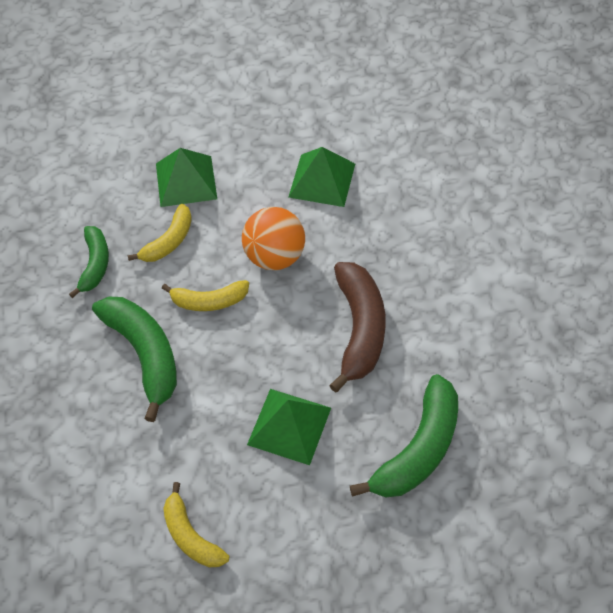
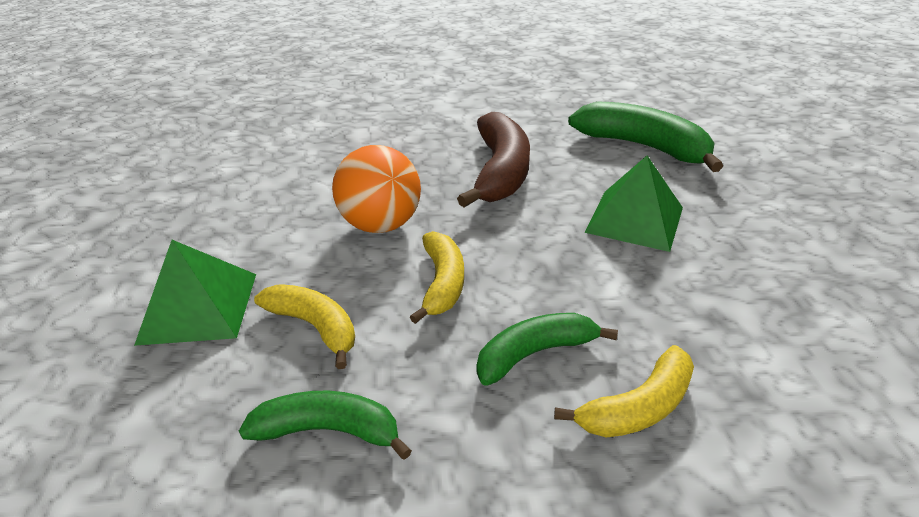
camera: 85 degrees left, 20 degrees down
(144, 354) = (535, 353): green banana -> green banana, size x0.61
(191, 536) = (823, 300): yellow banana -> yellow banana (638, 407)
(322, 180) = (275, 188): green pyramid -> none
(359, 329) = (500, 171): brown banana -> brown banana turned 90 degrees clockwise

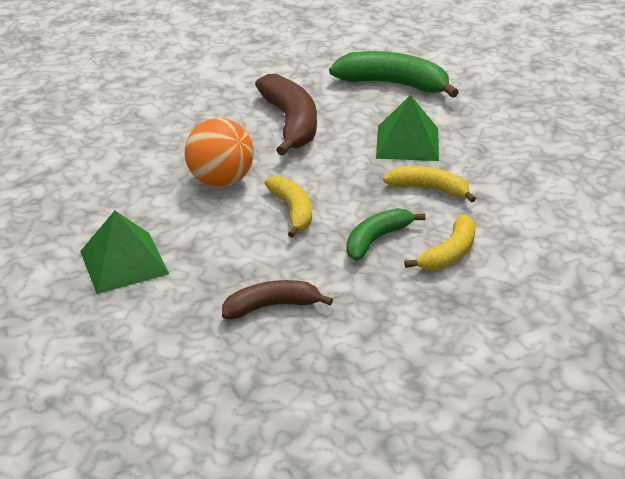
camera: 20 degrees left, 0 degrees up
(314, 326) = (220, 255): yellow banana -> yellow banana (429, 189)
(329, 430) = (272, 306): green banana -> brown banana

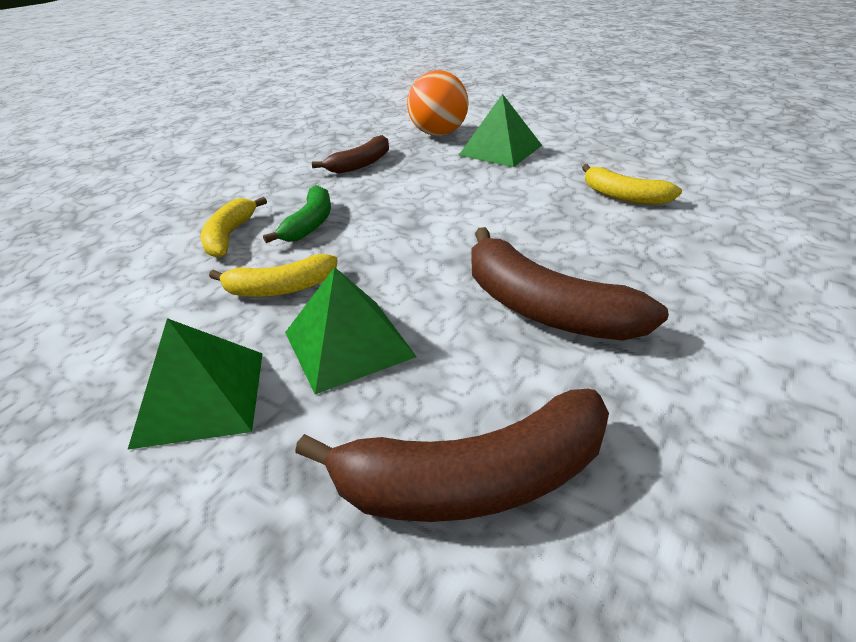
camera: 150 degrees right, 0 degrees up
(221, 181) = (519, 217): orange ball -> orange ball (438, 134)
(292, 211) = (414, 218): yellow banana -> yellow banana (624, 196)
(393, 84) = (473, 480): green banana -> brown banana
(495, 145) = (200, 397): none -> green pyramid

